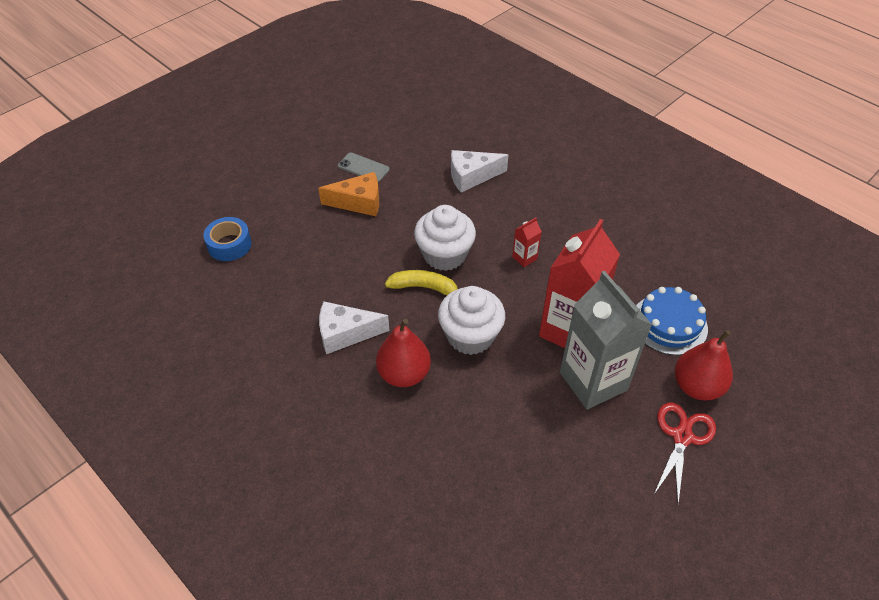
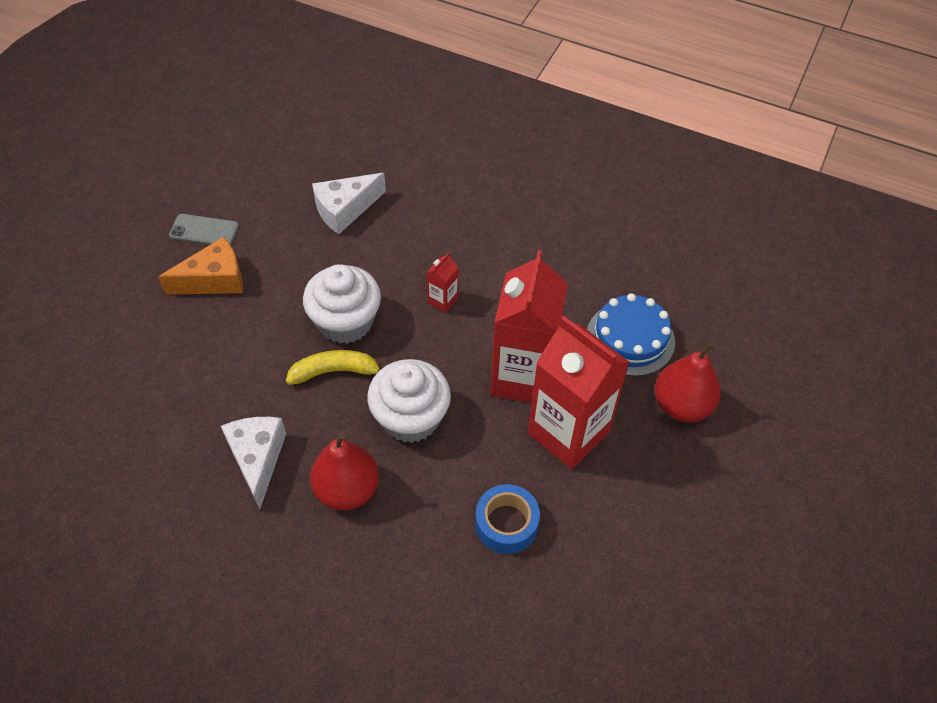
camera: 20 degrees left, 5 degrees up
(229, 245) = (62, 382): blue tape -> blue tape (506, 524)
(345, 333) = (257, 459): white cheese -> white cheese turned 105 degrees clockwise
(593, 381) = (568, 433): grey carton -> red carton
(682, 437) = (683, 470): red scissors -> none

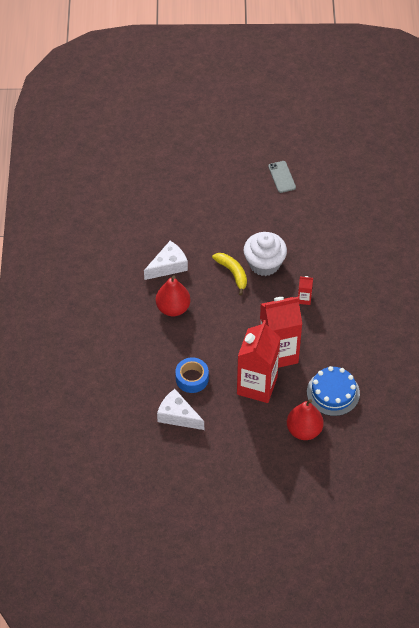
camera: 65 degrees right, 0 degrees up
(214, 280) = (255, 197): orange cheese -> none
(345, 209) = (336, 229): white cheese -> white cheese (178, 416)
(410, 418) = (225, 316): white cupcake -> none

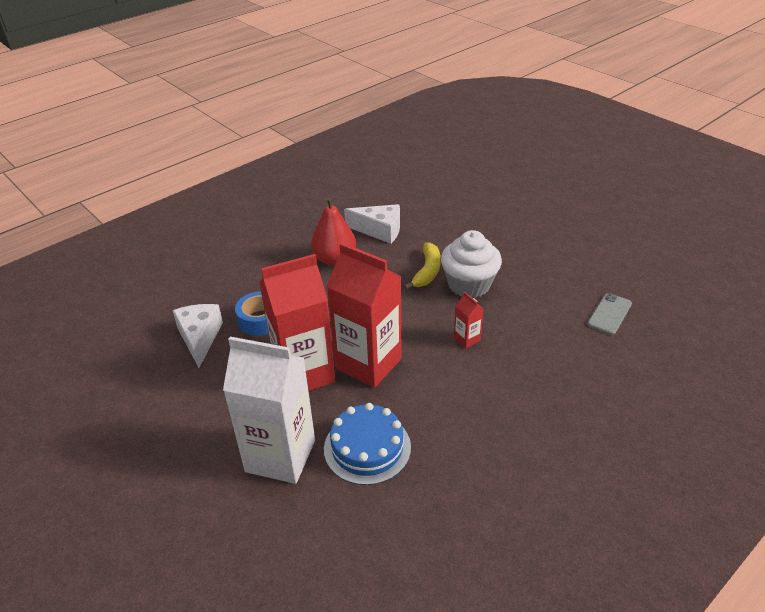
camera: 50 degrees right, 15 degrees down
(282, 177) = (585, 235): grey phone -> grey phone (609, 314)
(304, 430) = (280, 456): red pear -> white carton

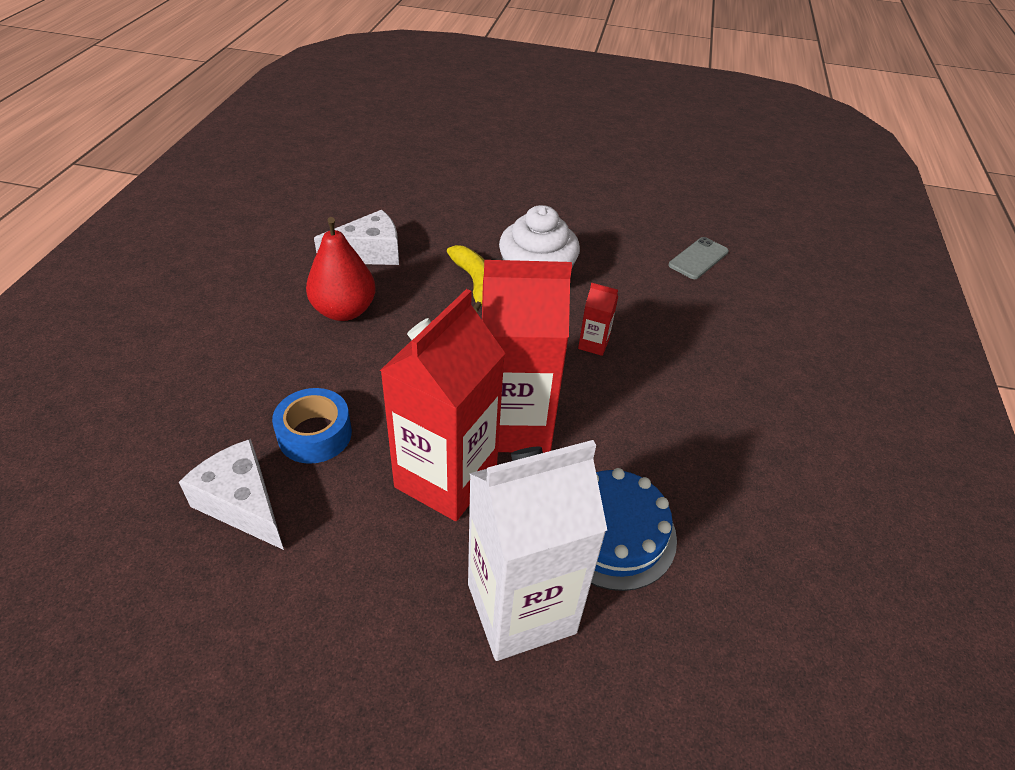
camera: 40 degrees left, 5 degrees up
(609, 314) = (698, 258): grey phone -> grey phone turned 45 degrees clockwise

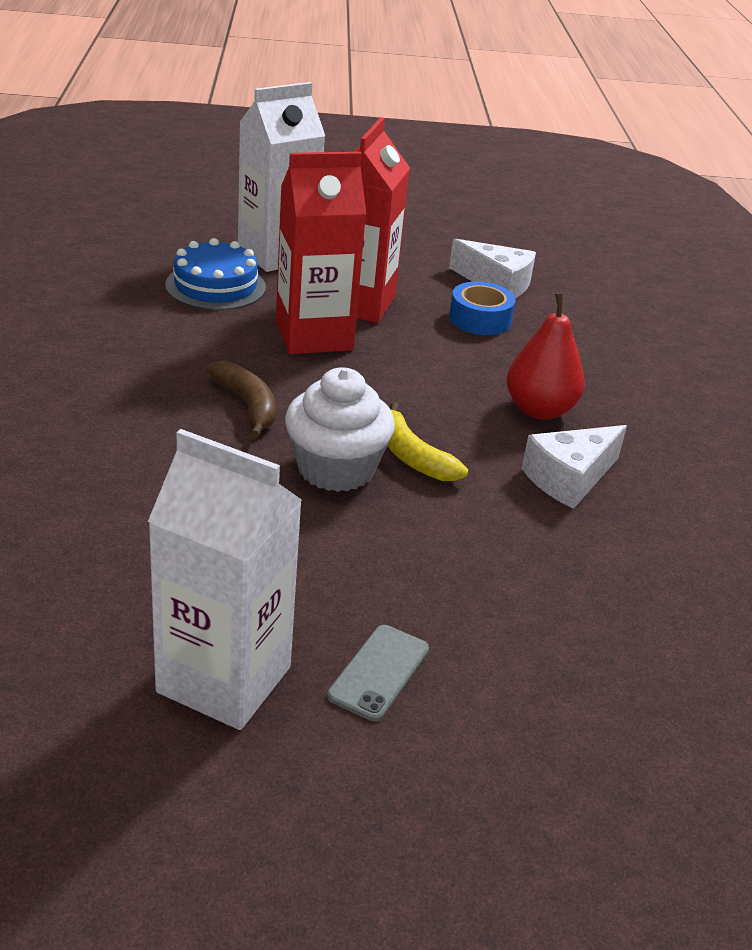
camera: 165 degrees right, 10 degrees down
(593, 344) = (247, 405): red carton -> brown banana
(622, 184) = (224, 679): none -> white carton
(698, 258) = (94, 532): grey phone -> grey phone (379, 672)

